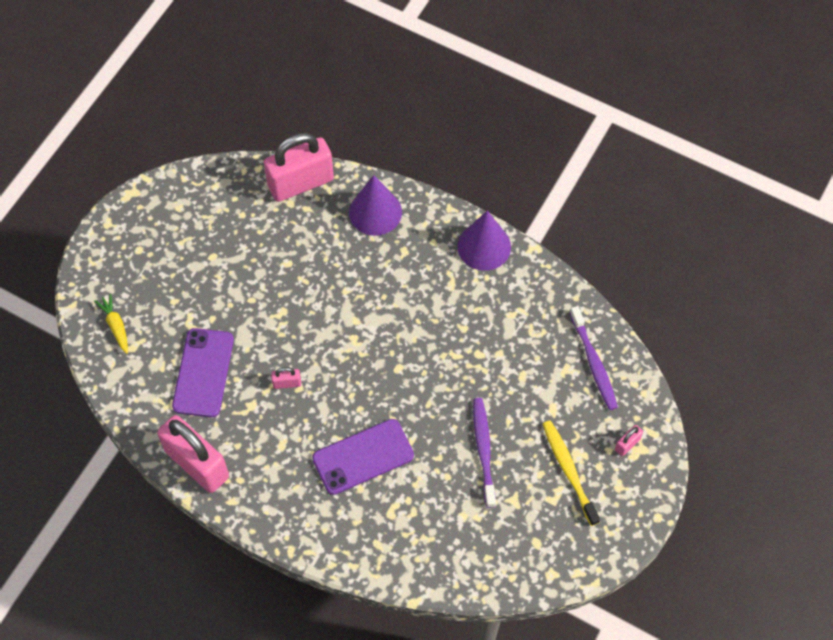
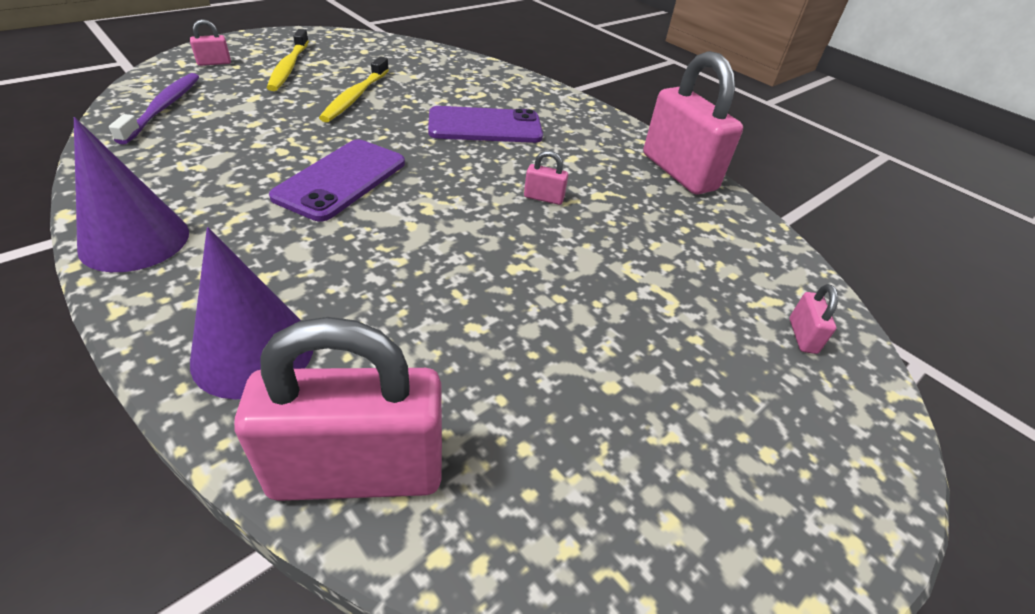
camera: 165 degrees left, 20 degrees down
(116, 326) = (802, 336): yellow carrot -> pink padlock
(203, 373) = (658, 240): purple phone -> purple phone (341, 179)
(483, 451) = (356, 96): purple toothbrush -> yellow toothbrush

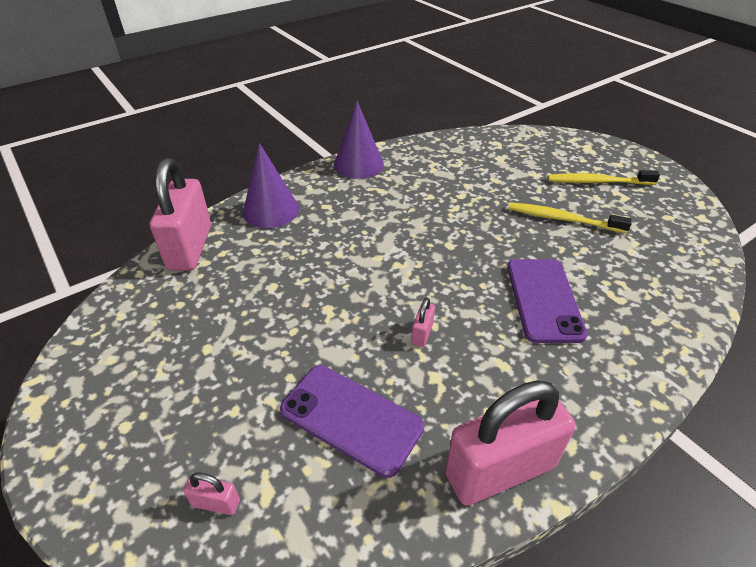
camera: 100 degrees right, 0 degrees up
(163, 108) = (500, 146): purple toothbrush -> none
(214, 63) = (581, 151): pink padlock -> none
(341, 179) = (429, 223): purple phone -> purple phone (351, 418)

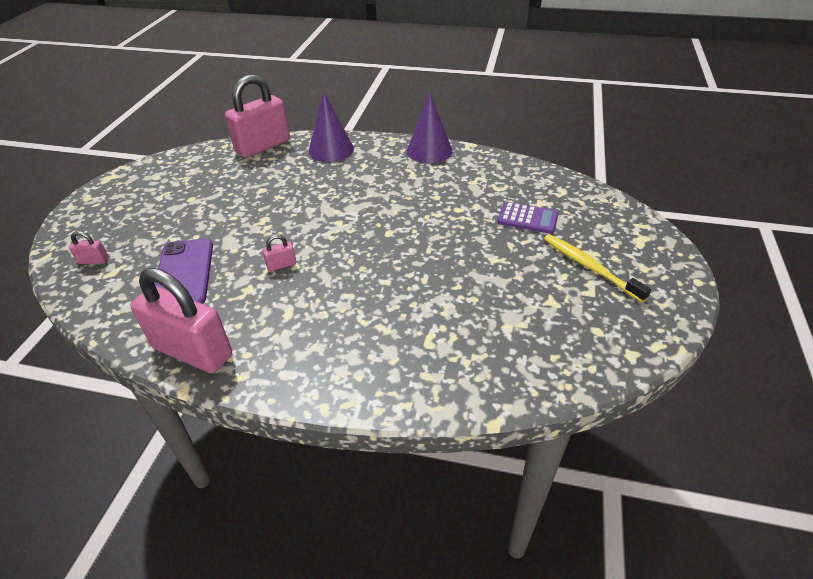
camera: 50 degrees right, 0 degrees up
(216, 503) = (93, 261): pink padlock -> pink padlock turned 60 degrees counterclockwise
(513, 173) = (527, 218): none -> purple calculator
(544, 299) = (379, 303): purple phone -> none
(563, 219) = (499, 271): yellow toothbrush -> none

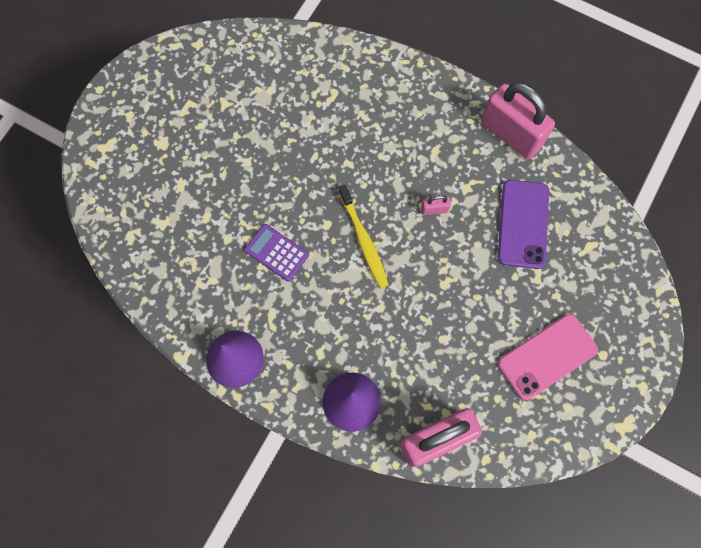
camera: 165 degrees left, 30 degrees up
(93, 261) = (611, 268): pink padlock -> none
(170, 197) = (547, 356): none -> pink phone
(527, 218) = (188, 204): purple calculator -> purple calculator (276, 252)
(590, 267) = (172, 128): yellow toothbrush -> yellow toothbrush (363, 240)

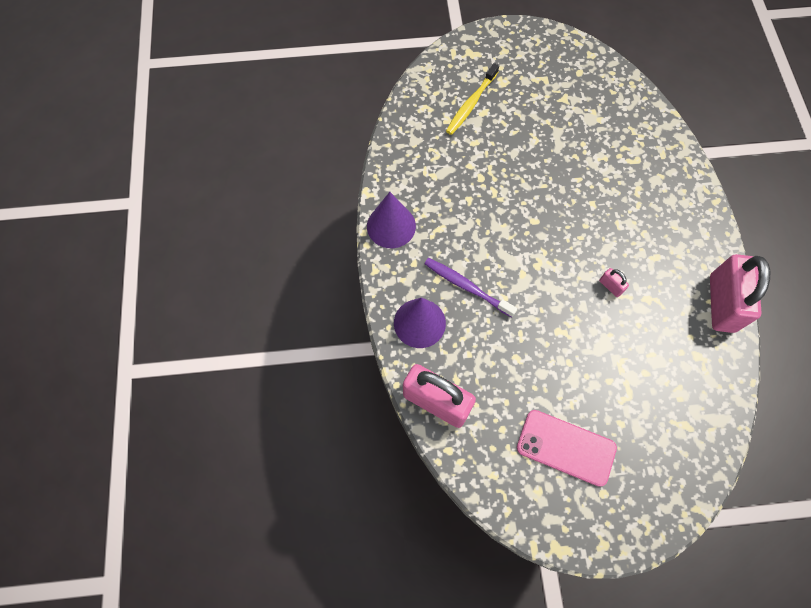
camera: 55 degrees right, 5 degrees down
(276, 252) = (486, 202): purple calculator -> none
(347, 333) = (467, 287): none -> purple toothbrush
(363, 240) = (544, 252): yellow toothbrush -> yellow toothbrush (471, 103)
(523, 224) = (657, 360): purple phone -> none

